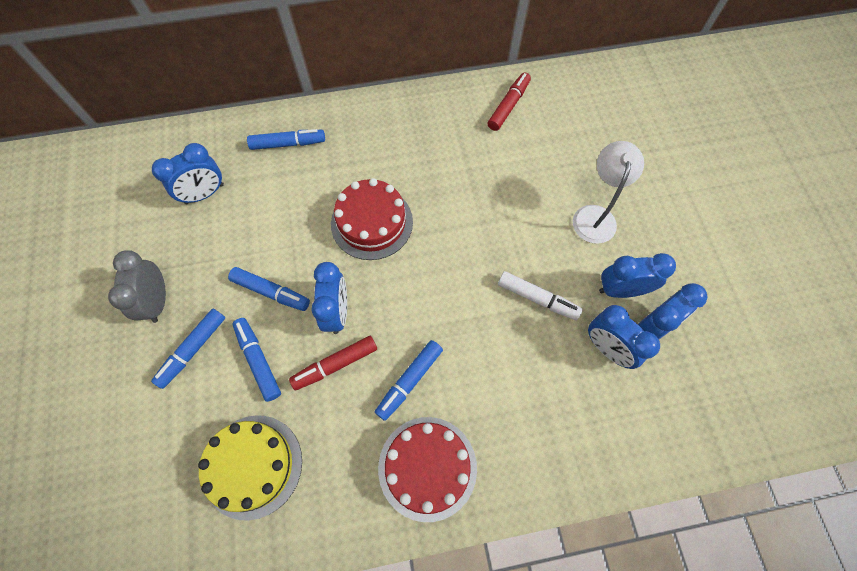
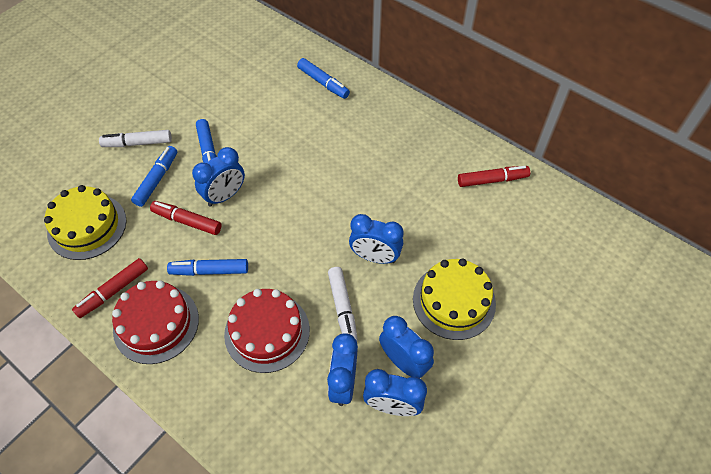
camera: 50 degrees right, 10 degrees down
(158, 301) = (154, 104): grey clock -> none
(193, 349) = (138, 143): blue marker -> white marker
(204, 194) = (245, 71): blue clock -> blue clock (375, 257)
(356, 486) = (113, 291): none -> red marker
(372, 222) = (308, 168): red cake -> red cake (267, 332)
(595, 215) = (454, 301): white lamp -> yellow cake

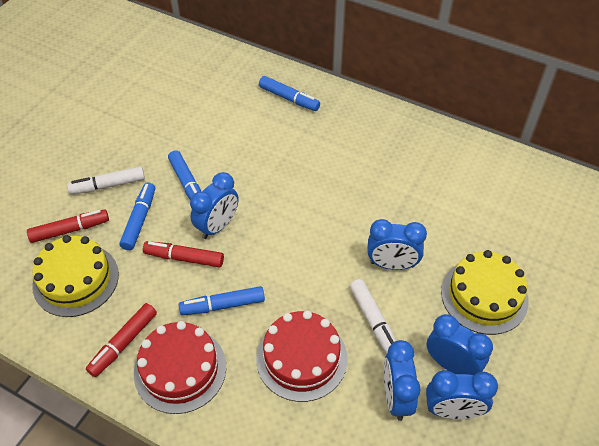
camera: 10 degrees left, 5 degrees down
(492, 180) = (487, 171): red marker -> red marker (70, 230)

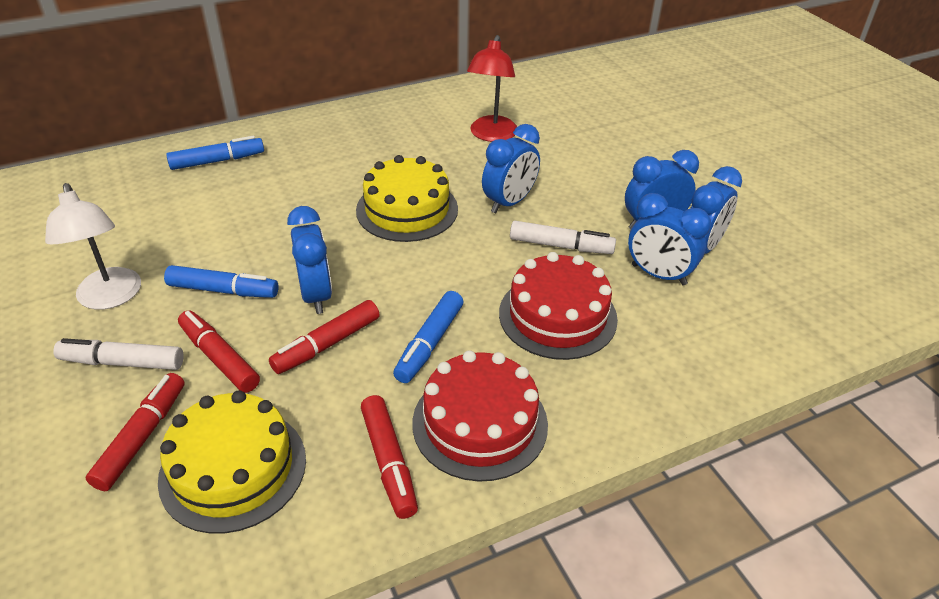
camera: 55 degrees left, 10 degrees down
(108, 185) = (123, 362): white marker -> white marker turned 75 degrees clockwise
(139, 220) = (219, 358): blue marker -> red marker
(145, 145) = (110, 298): none -> white lamp
(459, 207) = (491, 135): none -> red lamp
(484, 296) = (599, 171): yellow cake -> yellow cake (407, 209)

